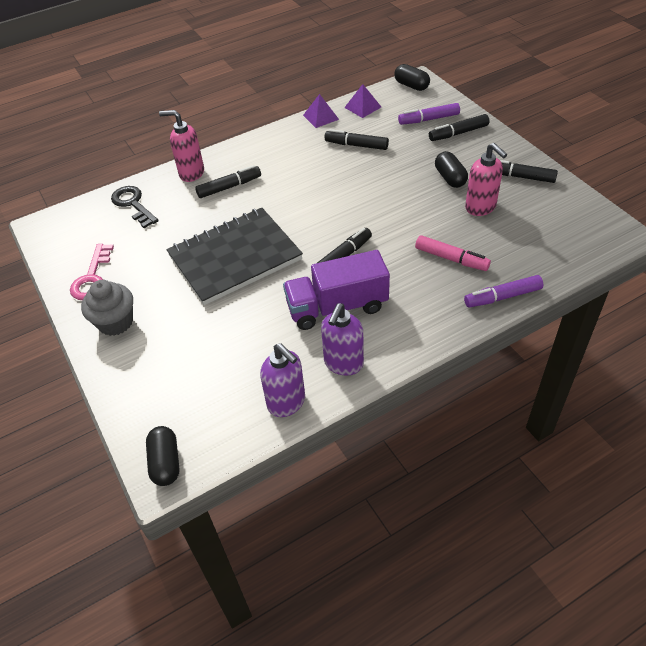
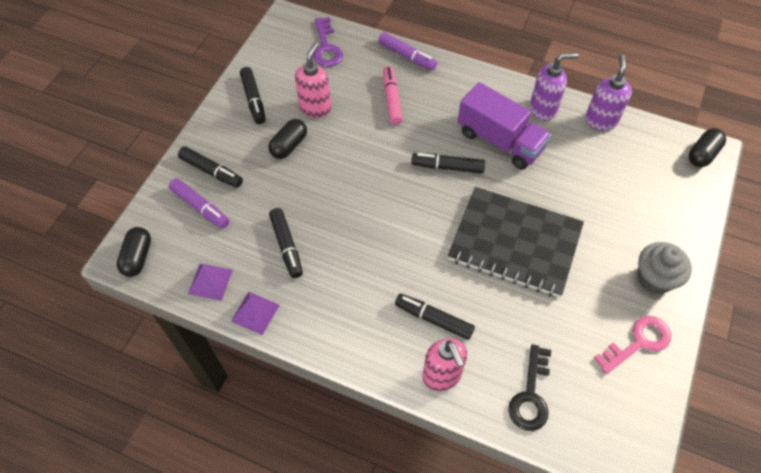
camera: 130 degrees left, 10 degrees up
(558, 244) = (326, 47): none -> purple key

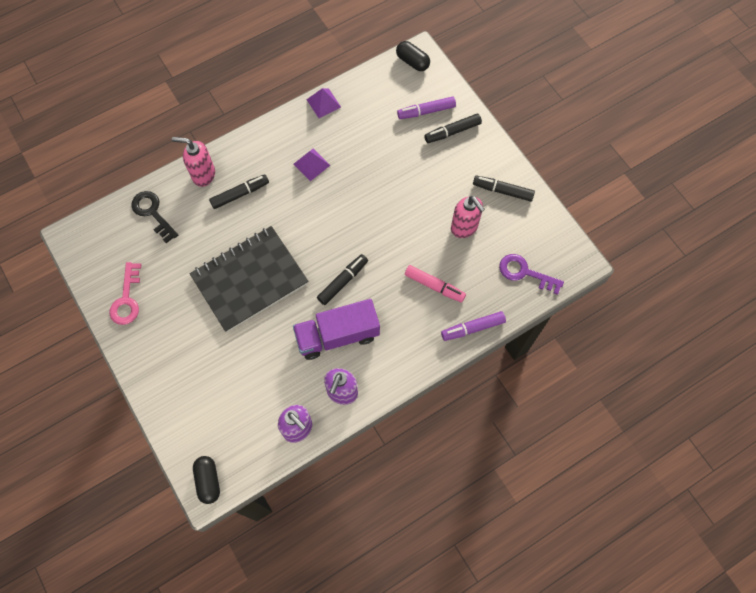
camera: 125 degrees right, 10 degrees up
(210, 281) = (364, 91): purple pyramid -> purple pyramid (311, 164)
(286, 246) = (357, 144): black marker -> none
(289, 145) = (440, 190): black capsule -> none
(654, 278) = (153, 348): grey cupcake -> none

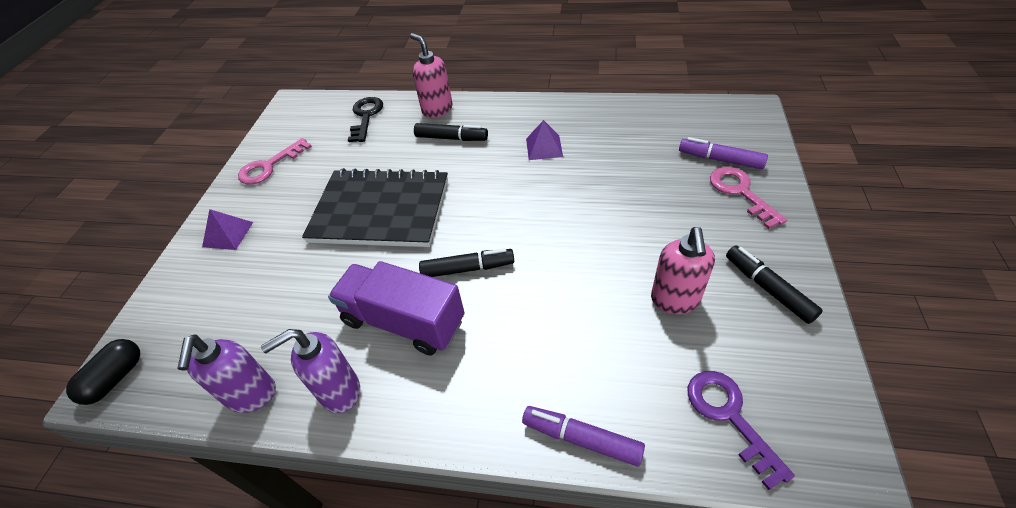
camera: 45 degrees right, 20 degrees down
(323, 103) = (605, 106): purple pyramid -> purple pyramid (228, 234)
(412, 62) = (739, 112): black capsule -> none
(434, 286) = (573, 344): pink marker -> none
(452, 132) = (740, 192): black marker -> pink key

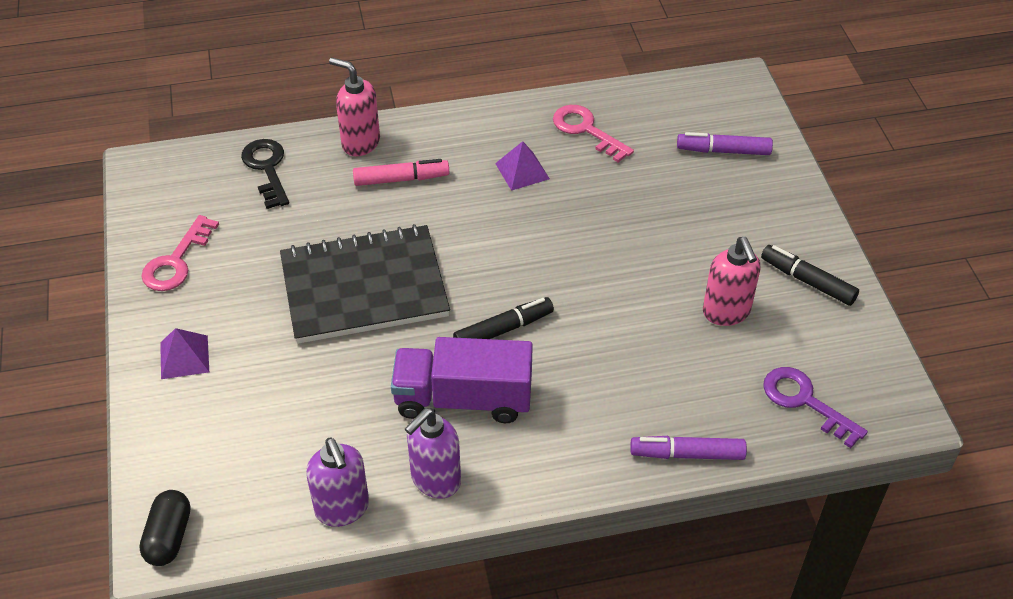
camera: 25 degrees left, 0 degrees up
(451, 138) = (401, 179): black marker -> pink marker
(740, 192) = (755, 185): pink key -> pink key (586, 130)

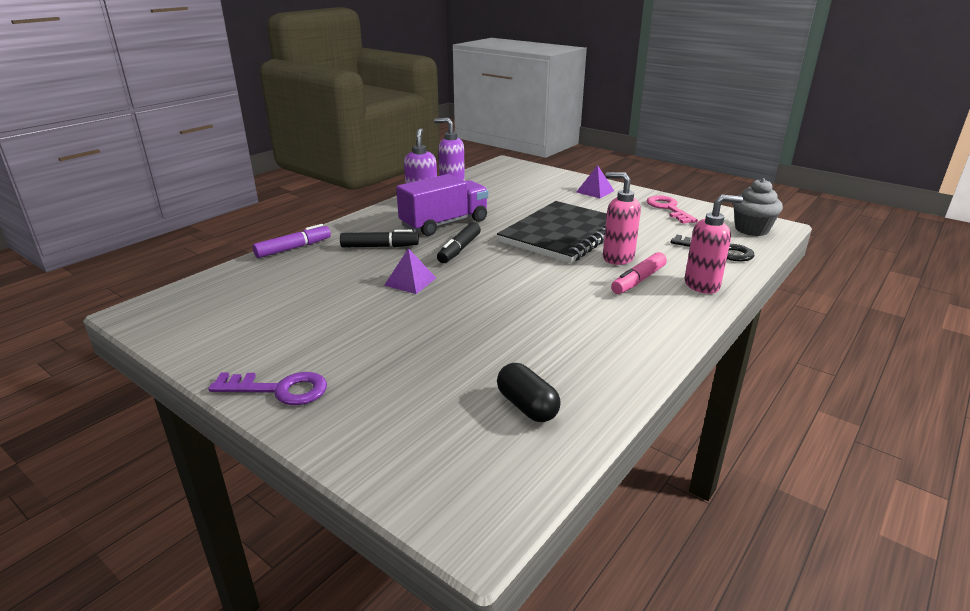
camera: 140 degrees right, 20 degrees down
(169, 537) = (507, 165): black capsule -> black capsule (527, 406)
(174, 175) = (751, 229): none -> grey cupcake
(522, 171) = (571, 321): purple pyramid -> purple pyramid (410, 281)
(586, 130) = (568, 374): pink key -> none
(723, 151) = (417, 423): purple marker -> none
(726, 312) = (315, 310): pink soap dispenser -> pink soap dispenser (617, 258)
(805, 402) = (223, 291): purple key -> purple key (279, 389)
(807, 281) = (254, 354): black marker -> black marker (379, 246)

